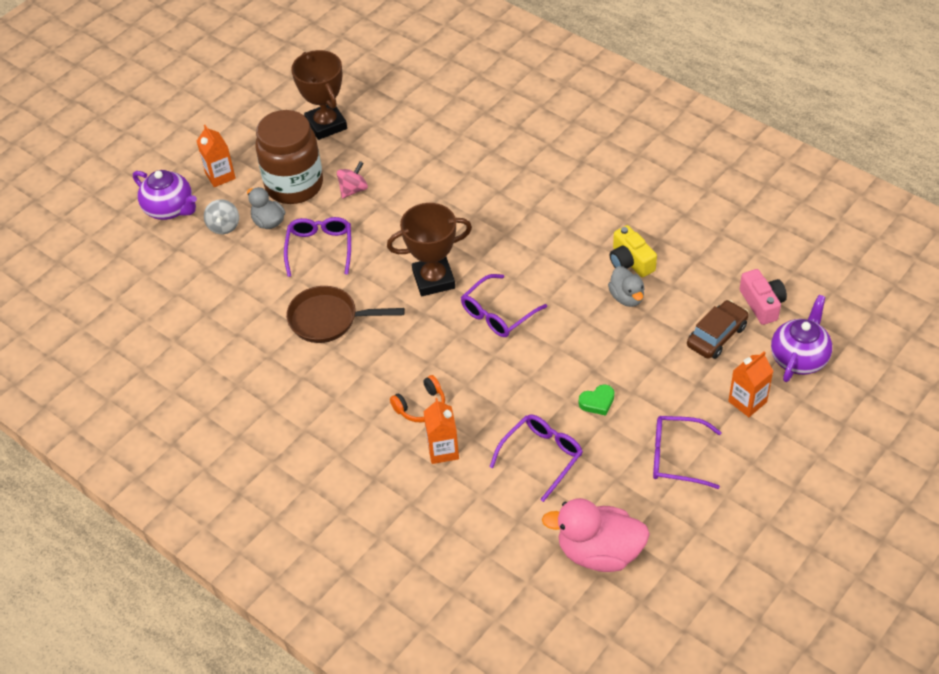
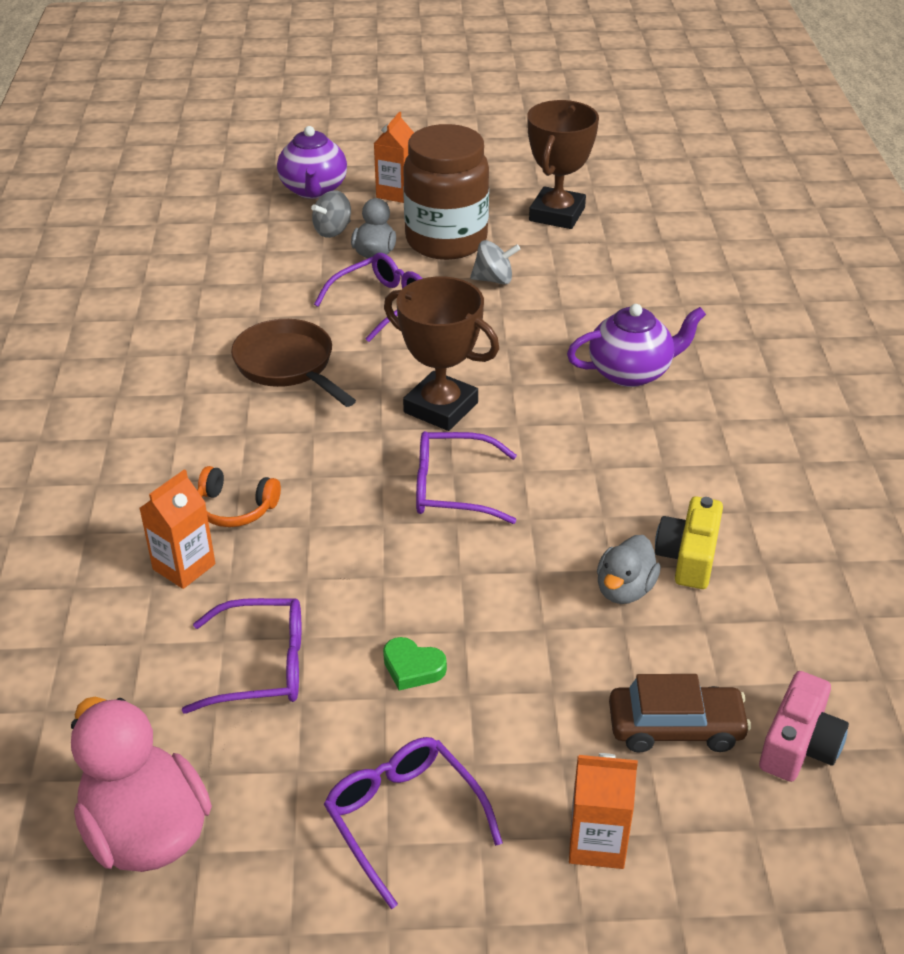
camera: 45 degrees right, 10 degrees down
(353, 190) = (494, 280): pink spinning top -> grey spinning top
(799, 358) = (755, 858): purple teapot -> purple teapot (631, 372)

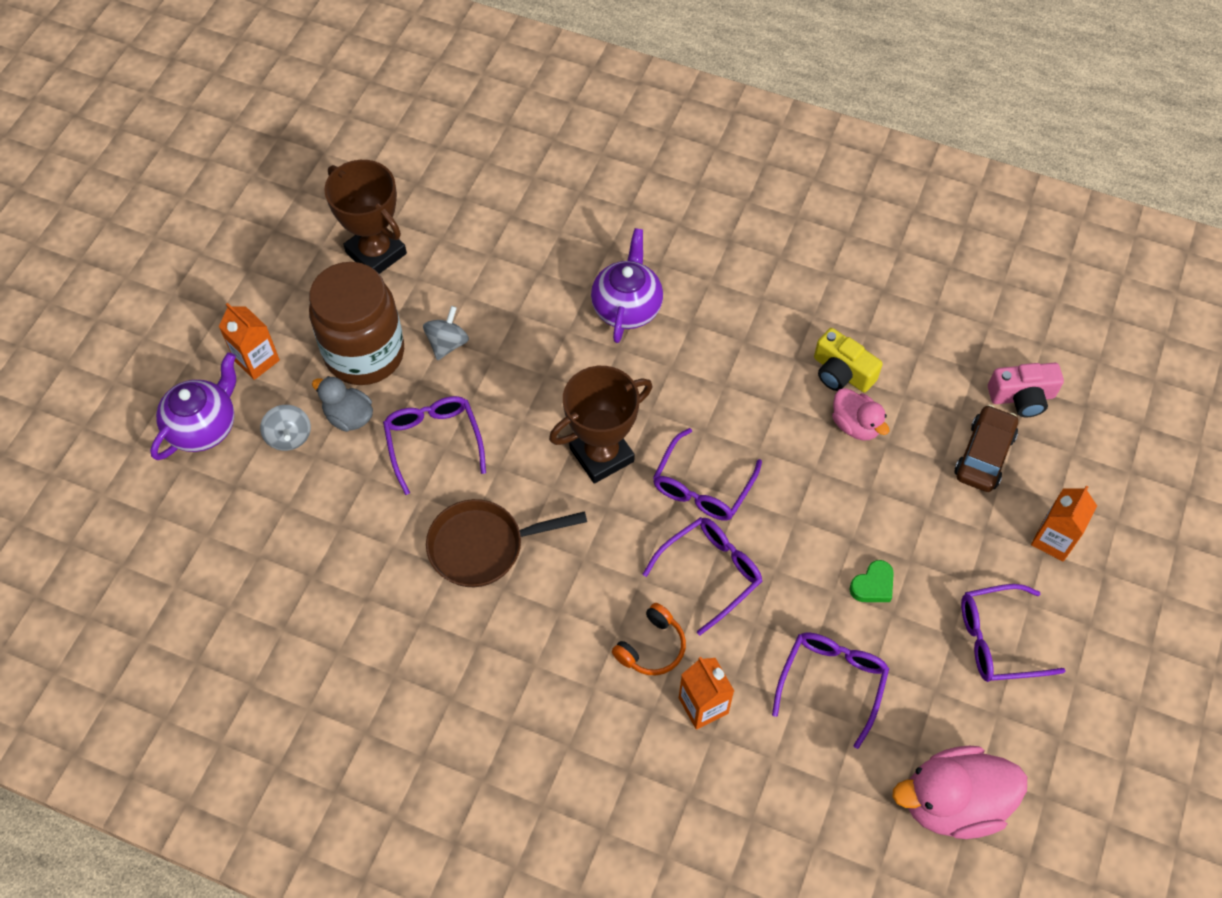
camera: 65 degrees left, 20 degrees up
(314, 190) = (204, 426): purple teapot -> purple teapot turned 75 degrees counterclockwise
(348, 525) = (710, 573): none -> purple glasses
(624, 589) = (855, 425): grey duck -> pink duck
(799, 745) = (1022, 397): pink camera -> pink camera turned 120 degrees clockwise

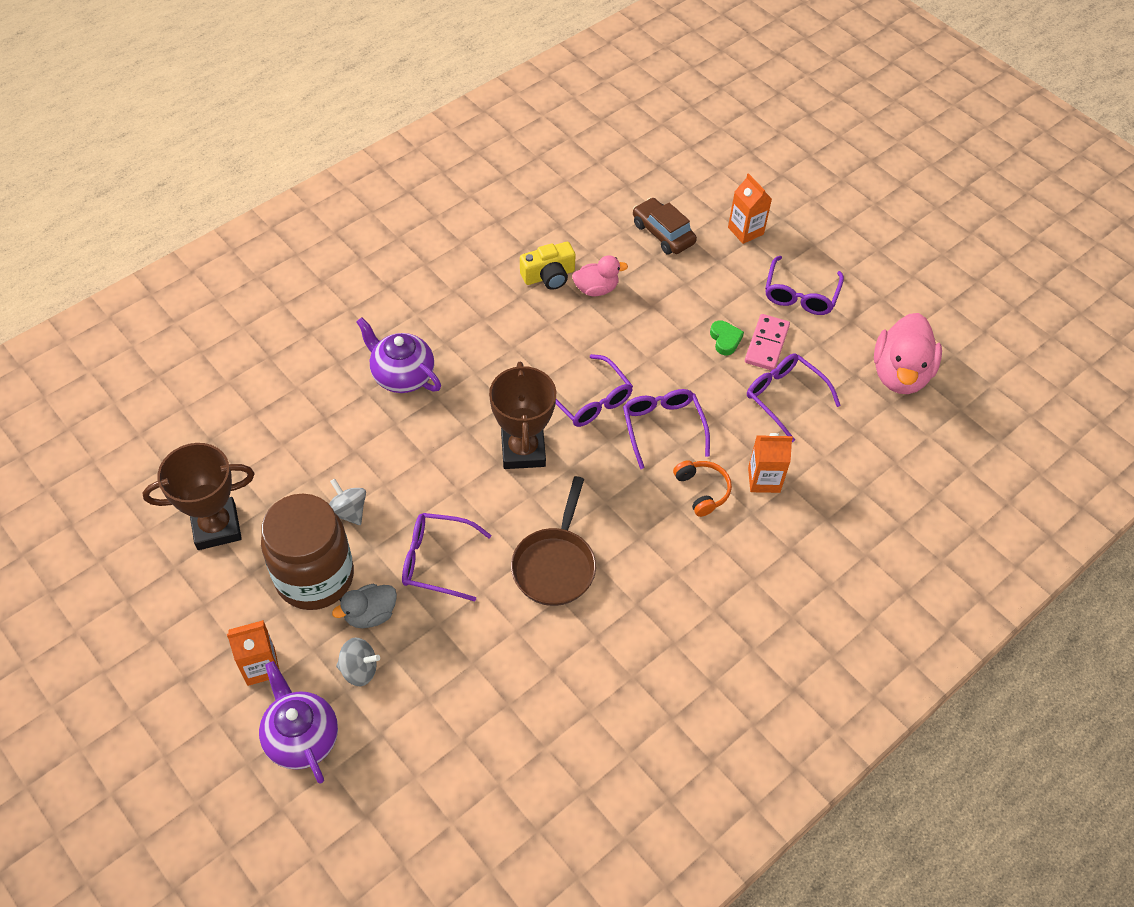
camera: 65 degrees left, 5 degrees down
(896, 632) = (766, 344): none -> pink domino
(1022, 397) = (632, 192): pink camera -> none

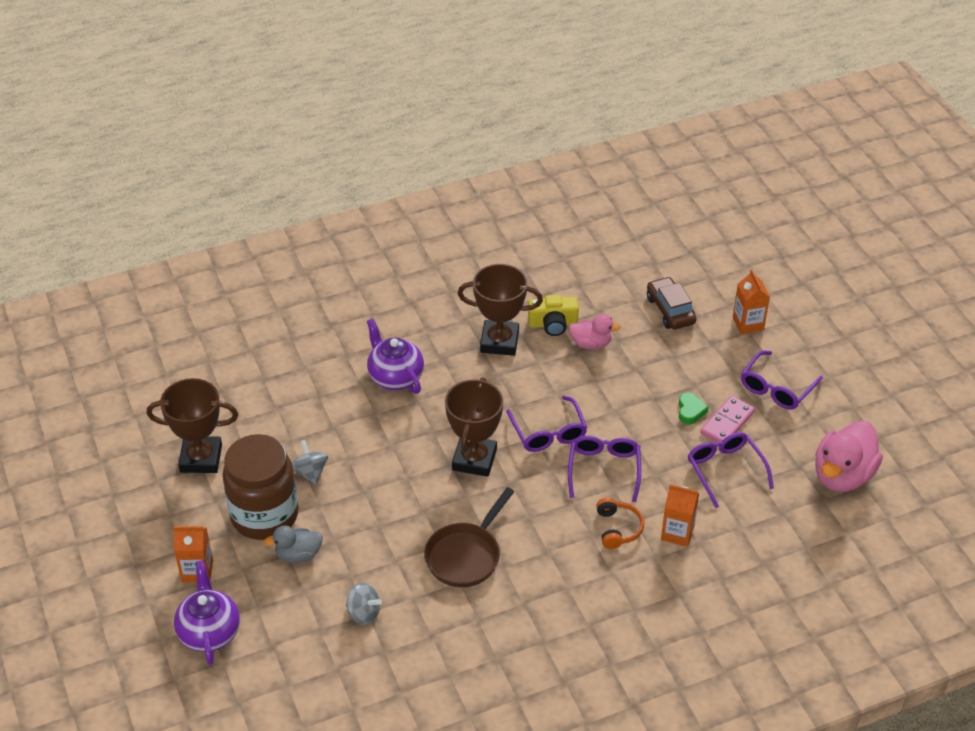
camera: 20 degrees right, 10 degrees down
(359, 669) = (273, 594): grey spinning top -> grey spinning top (363, 613)
(437, 560) = (368, 527): purple glasses -> none
(500, 309) = (499, 342): none -> brown trophy

